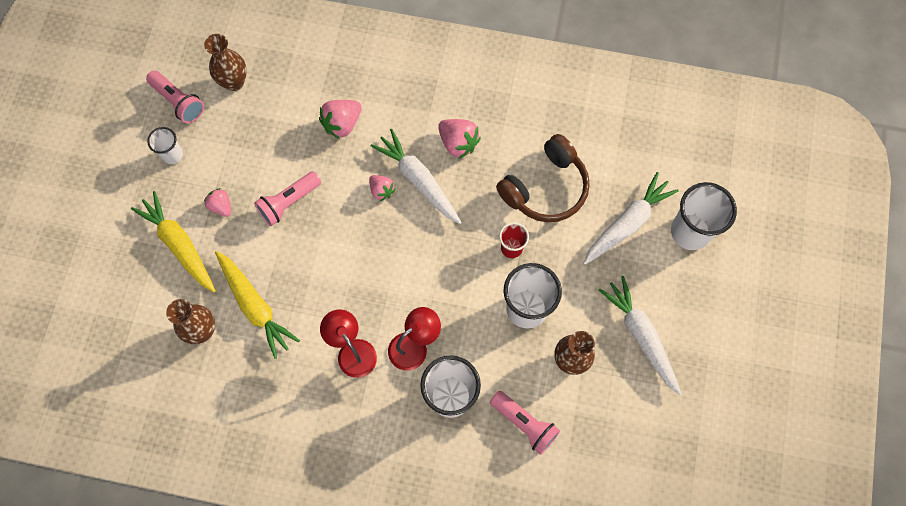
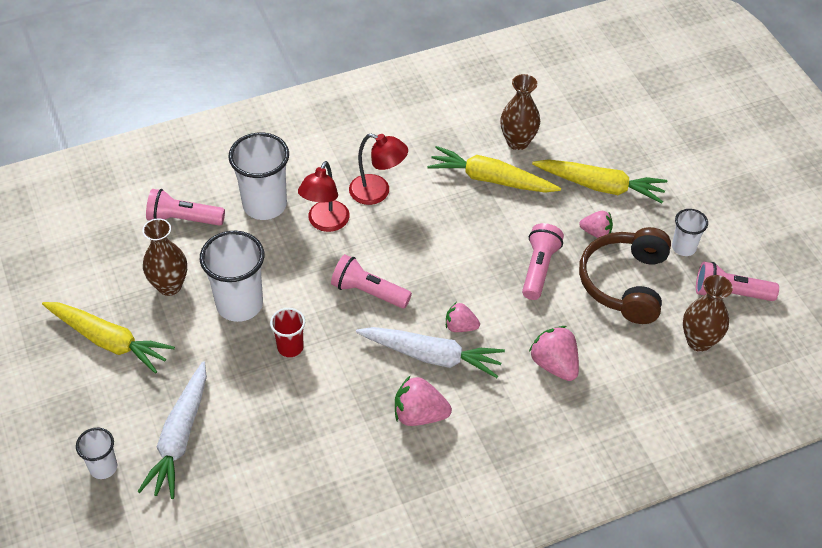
camera: 145 degrees right, 20 degrees down
(342, 124) = (554, 364): pink strawberry -> pink strawberry turned 45 degrees counterclockwise
(425, 260) = (368, 292): none -> pink flashlight
(545, 188) = (292, 423): brown headphones -> brown headphones (625, 283)
(641, 336) = (108, 341): white carrot -> yellow carrot
(690, 232) = (103, 467): white cup -> white cup, size x0.54

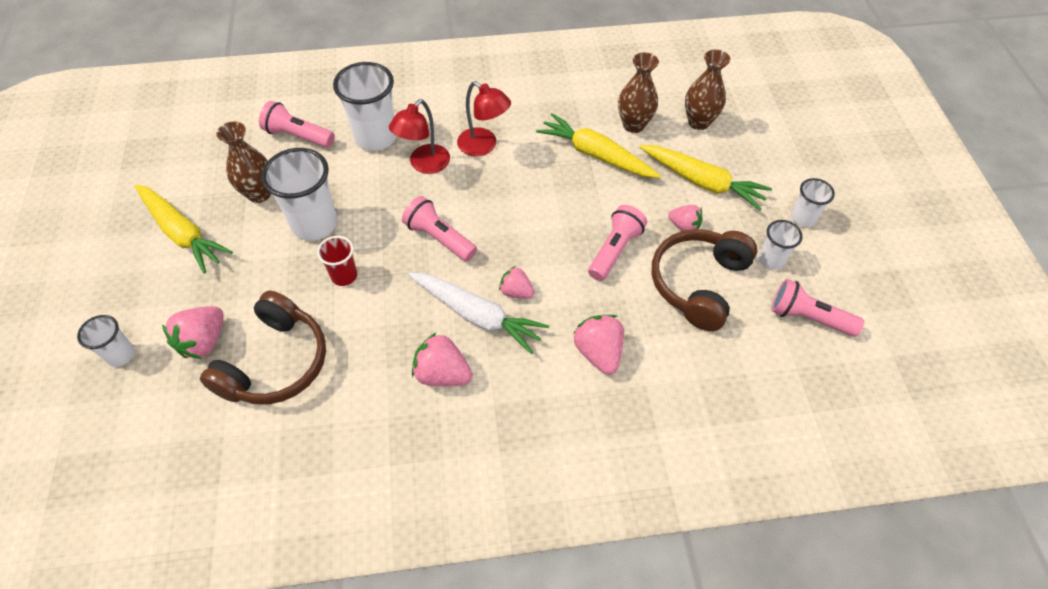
camera: 15 degrees right, 5 degrees up
(180, 437) = (203, 341): white carrot -> pink strawberry
(258, 440) = (275, 362): none -> brown headphones
(699, 341) = (760, 362): brown vase -> brown vase (698, 122)
(702, 202) = (802, 218): none -> white cup

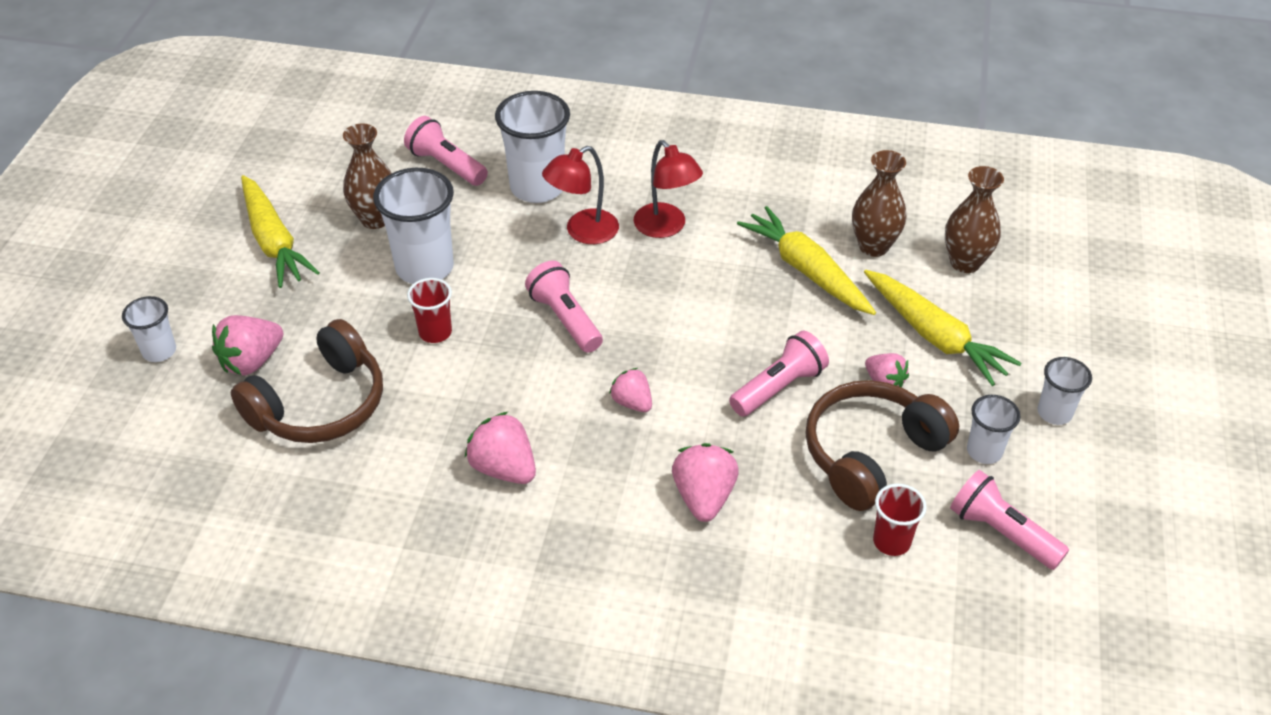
camera: 20 degrees right, 10 degrees down
(477, 315) = (573, 416): white carrot -> none
(740, 347) = (891, 541): none -> red cup

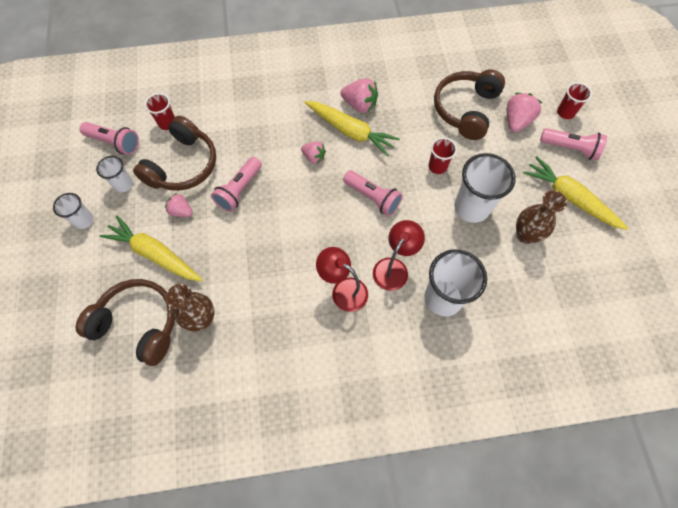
camera: 160 degrees right, 20 degrees up
(159, 351) = (565, 112): white cup -> red cup
(446, 165) = (514, 298): pink flashlight -> pink flashlight (570, 148)
(704, 497) = (260, 118): pink strawberry -> none
(806, 270) = (242, 282): yellow carrot -> yellow carrot (350, 131)
(965, 263) = (138, 324): brown vase -> brown headphones

